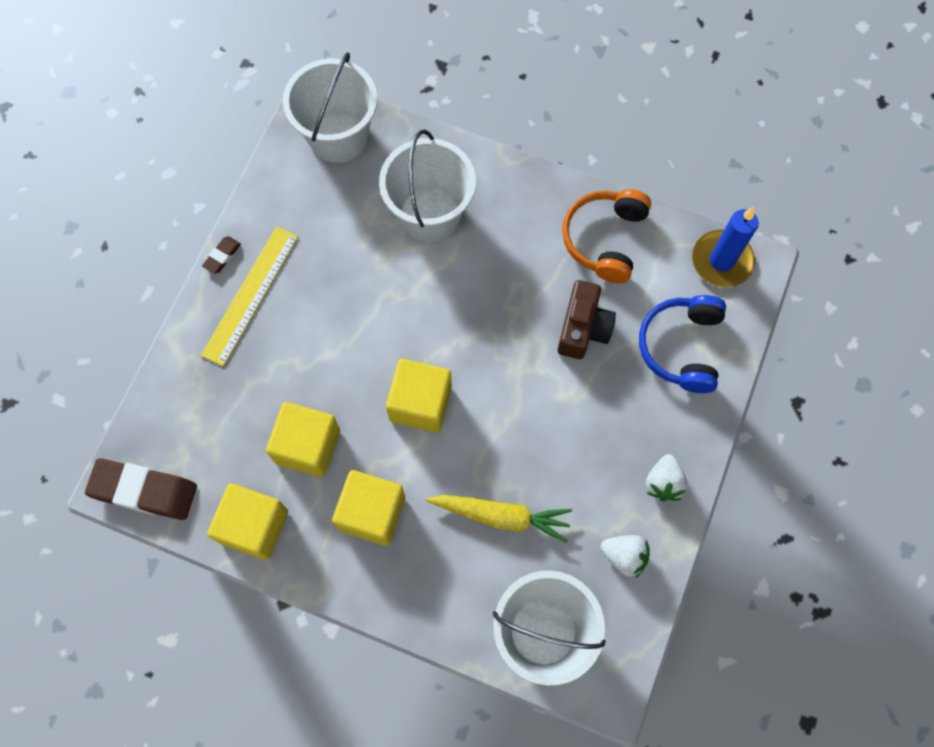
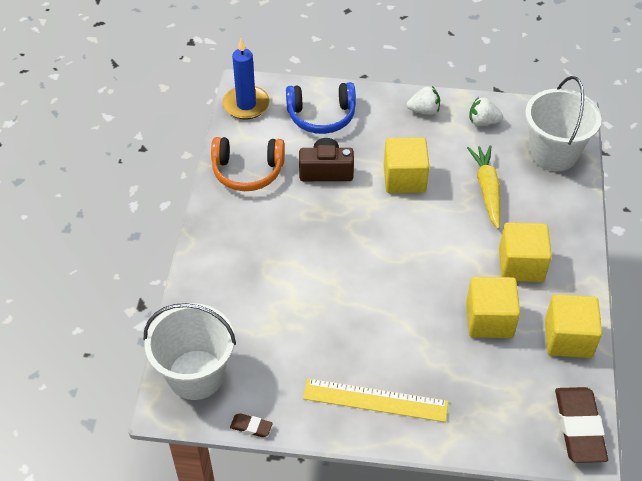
camera: 105 degrees left, 20 degrees down
(222, 256) = (345, 435): brown eraser -> brown eraser (251, 427)
(420, 403) = (423, 255): yellow cube -> yellow cube (404, 178)
(430, 214) = (257, 286): white bucket -> none
(624, 556) = (483, 122): white strawberry -> white strawberry turned 90 degrees counterclockwise

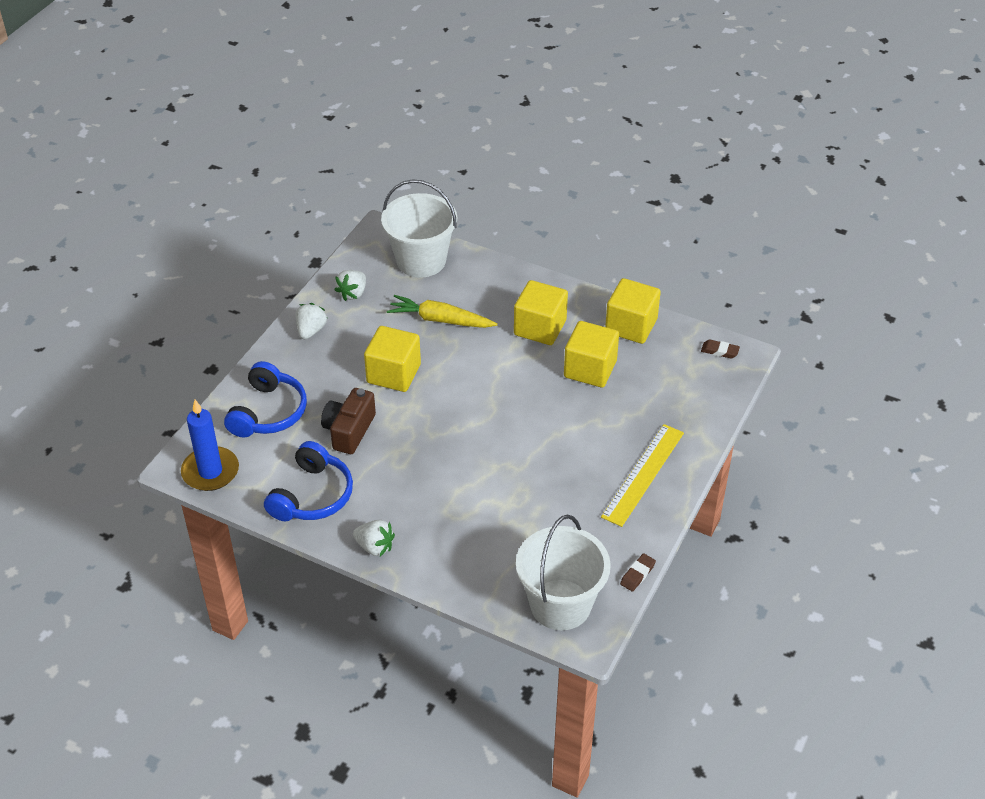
camera: 70 degrees left, 5 degrees down
(211, 227) = (375, 547): none -> white strawberry
(247, 171) = (312, 496): orange headphones -> blue headphones
(579, 427) = (719, 351): brown eraser -> brown eraser, size x0.46

